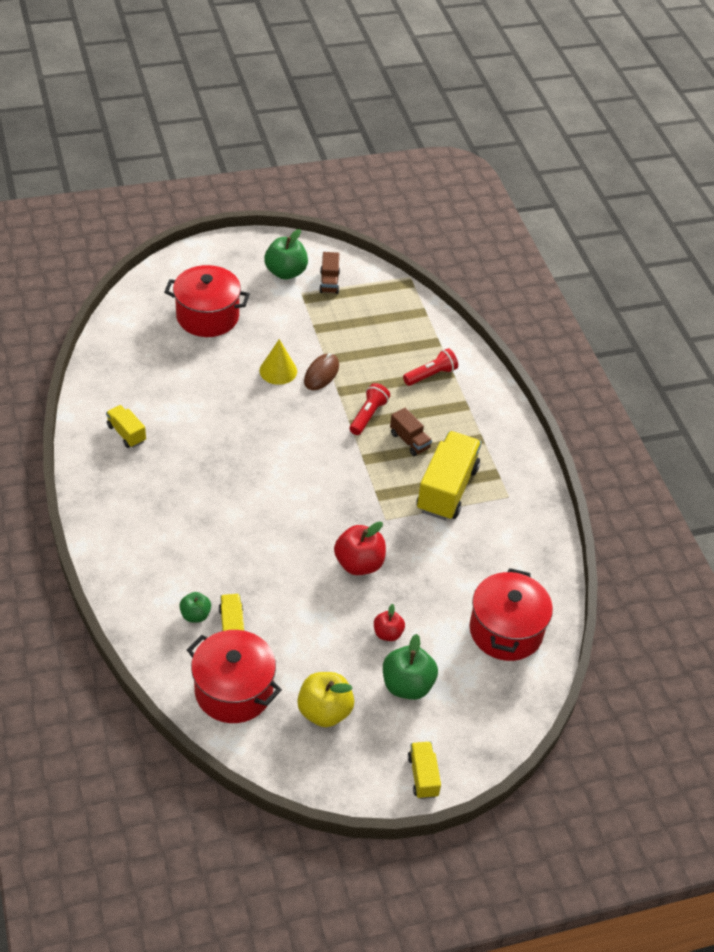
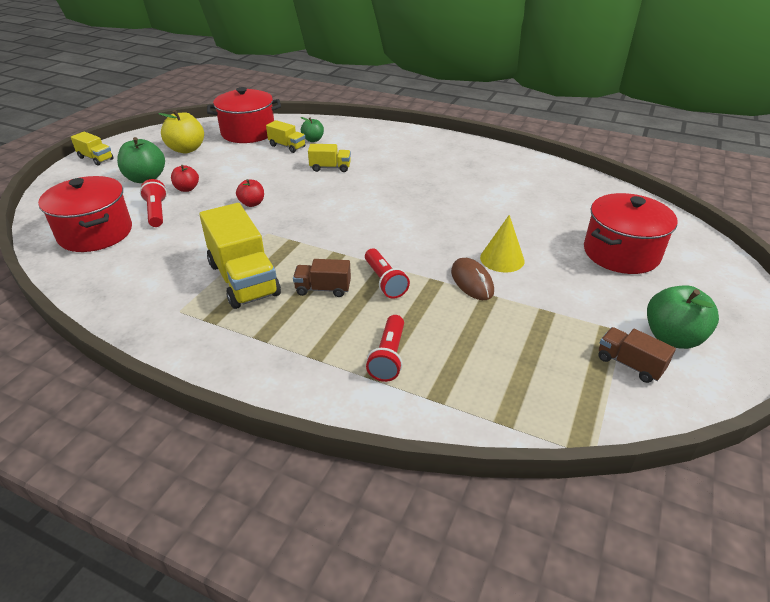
camera: 135 degrees right, 10 degrees down
(126, 433) = (499, 169): yellow truck -> yellow truck (330, 168)
(359, 564) = (252, 203): red apple -> red apple, size x0.59
(440, 619) = (156, 212): none -> red flashlight

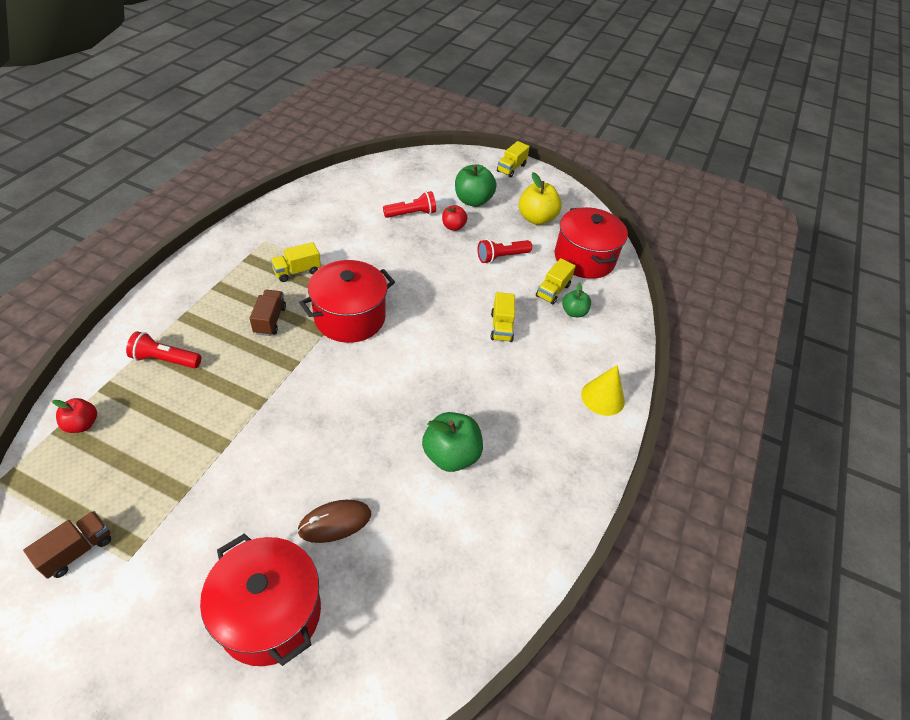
camera: 85 degrees right, 10 degrees up
(95, 233) = (381, 187): red pot -> red pot (350, 317)
(243, 279) = (297, 271): yellow truck -> yellow truck, size x0.51
(252, 203) = (423, 270): red apple -> red apple (82, 424)
(384, 281) = (270, 363): red flashlight -> red flashlight (502, 257)
(472, 281) = (251, 434): brown mouse -> brown mouse (335, 522)
(502, 259) = (286, 469): yellow cone -> yellow cone (602, 397)
(672, 337) = (96, 613): green apple -> green apple (451, 455)

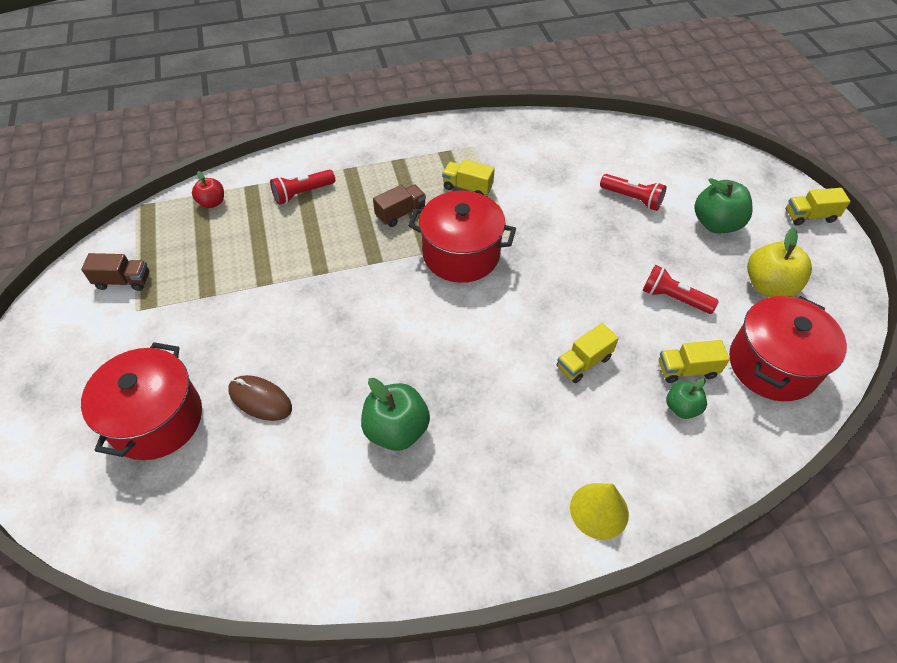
camera: 55 degrees right, 5 degrees up
(165, 360) = (302, 193): red flashlight -> red flashlight turned 90 degrees counterclockwise
(453, 227) = (659, 236): red apple -> none

